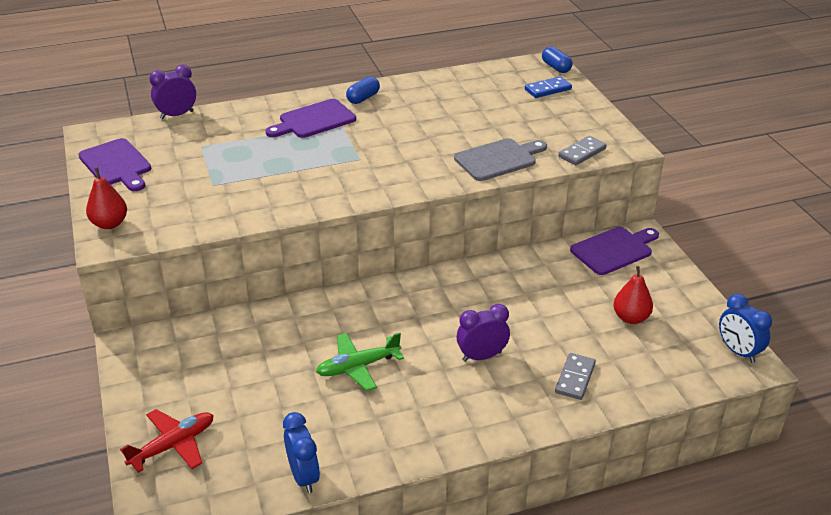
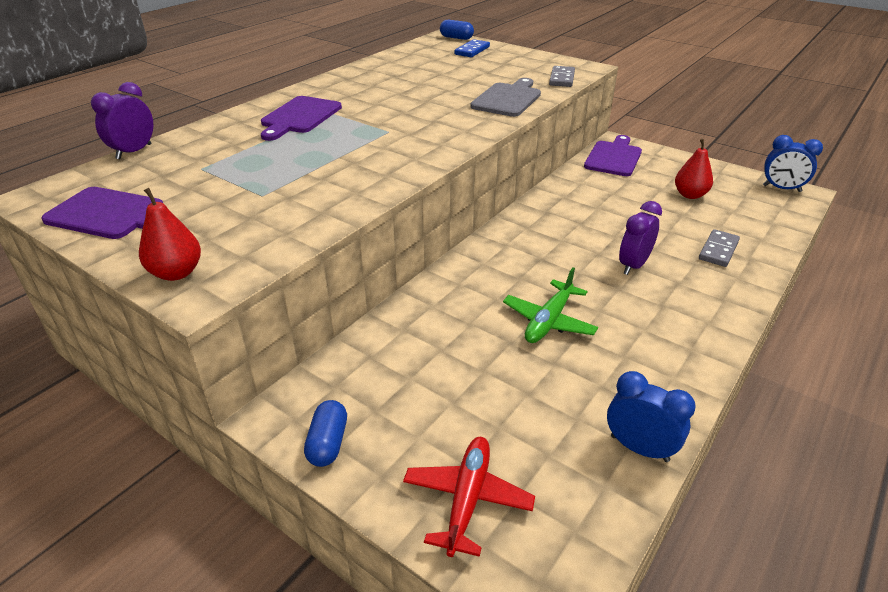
camera: 35 degrees left, 0 degrees up
(363, 98) = (324, 91): blue capsule -> blue capsule (328, 443)
(575, 378) = (718, 250): grey domino -> grey domino turned 45 degrees clockwise

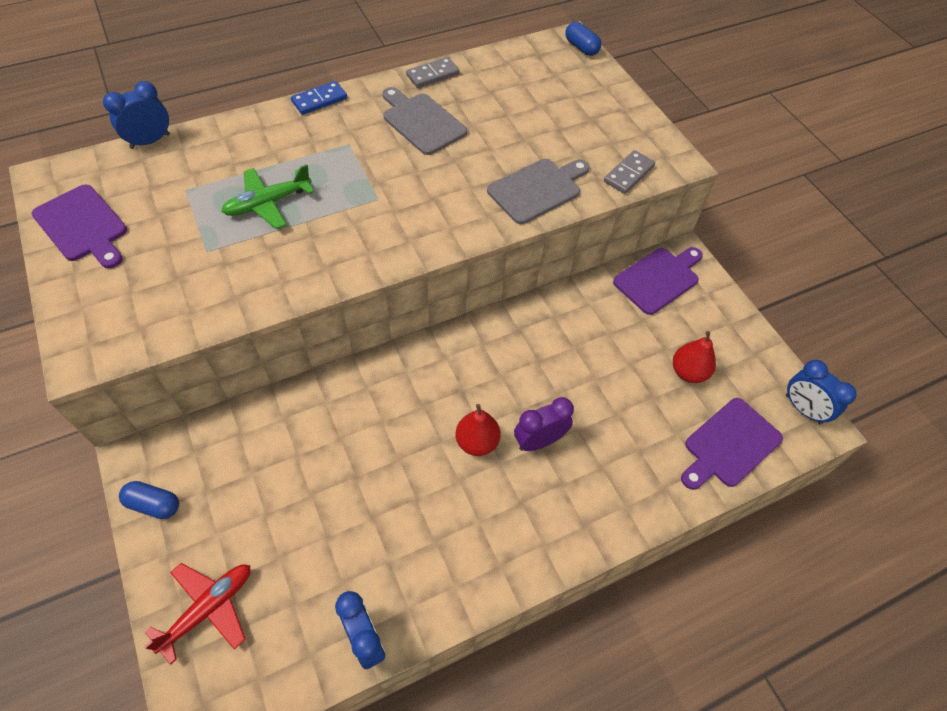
camera: 25 degrees right, 20 degrees up
(134, 152) = (150, 141): purple clock -> blue clock
(176, 273) = (84, 325): red pear -> red pear (477, 442)
(299, 117) = (317, 141): purple cutting board -> purple cutting board (729, 445)
(328, 443) = (154, 504): blue capsule -> blue capsule turned 75 degrees clockwise
(378, 90) = (421, 122): none -> grey cutting board
(472, 51) = (577, 81): blue domino -> blue domino (319, 100)
(548, 321) = (405, 469): green plane -> green plane (267, 203)
(718, 250) = (642, 463): grey domino -> grey domino (433, 75)

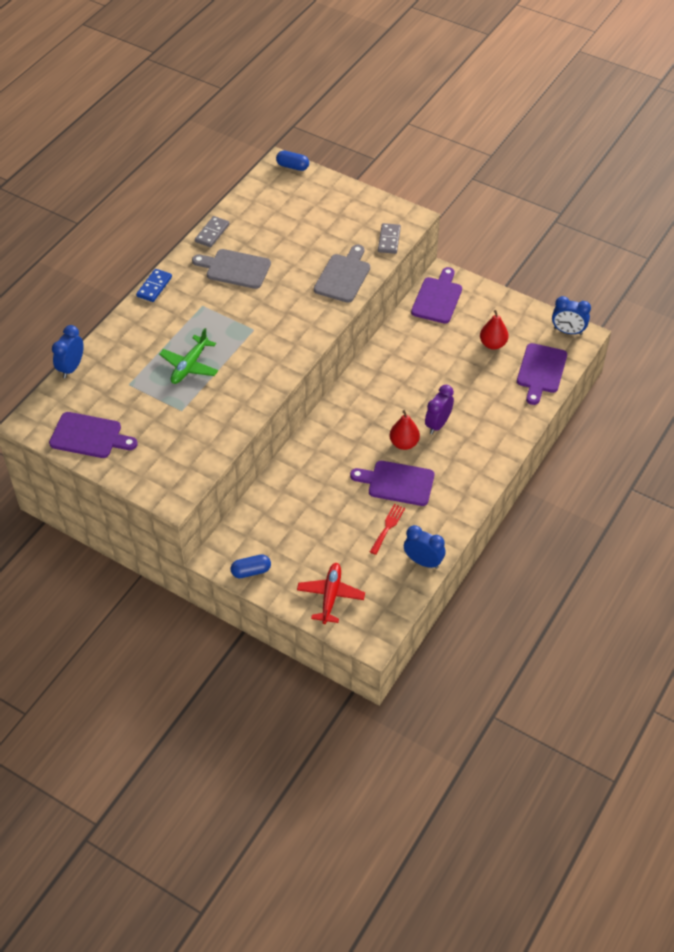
camera: 30 degrees left, 5 degrees down
(363, 551) = (388, 527): none -> red fork
(425, 493) = (397, 483): none -> purple cutting board

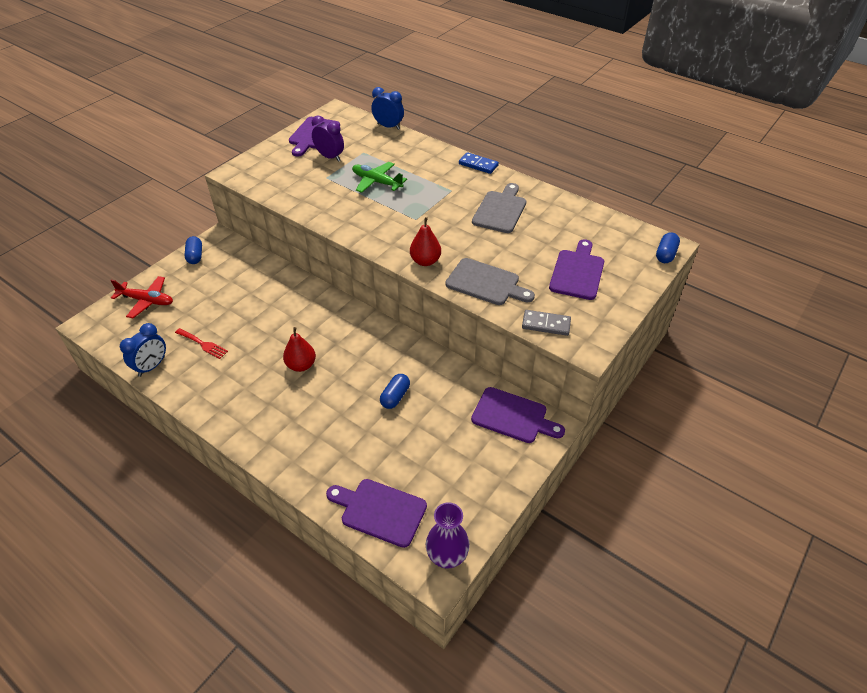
camera: 95 degrees right, 5 degrees down
(212, 233) = (551, 197): grey domino -> none
(397, 483) = (253, 355): purple cutting board -> purple cutting board (577, 272)
(429, 373) = (395, 396): none -> blue capsule
(438, 424) = (319, 396): purple clock -> purple clock (330, 157)
(493, 344) = (432, 464): red pear -> red pear (425, 261)
(568, 331) = (447, 557): blue clock -> purple vase

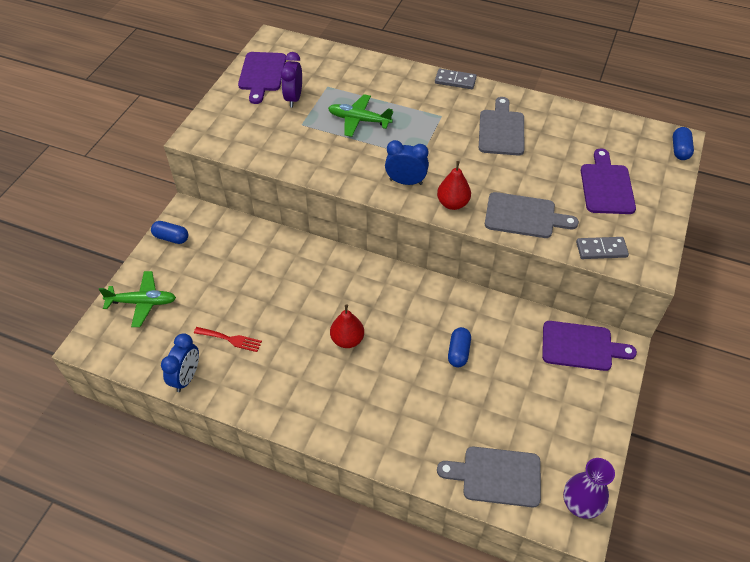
camera: 15 degrees left, 5 degrees up
(147, 301) = (142, 302): red plane -> green plane
(195, 256) = (171, 238): blue capsule -> blue capsule turned 45 degrees counterclockwise
(330, 157) = (293, 98): purple clock -> purple clock turned 105 degrees counterclockwise
(379, 511) = (496, 476): purple cutting board -> grey cutting board
(388, 126) = (339, 50): blue clock -> blue clock (406, 182)
(478, 165) = (455, 81): blue domino -> grey domino

